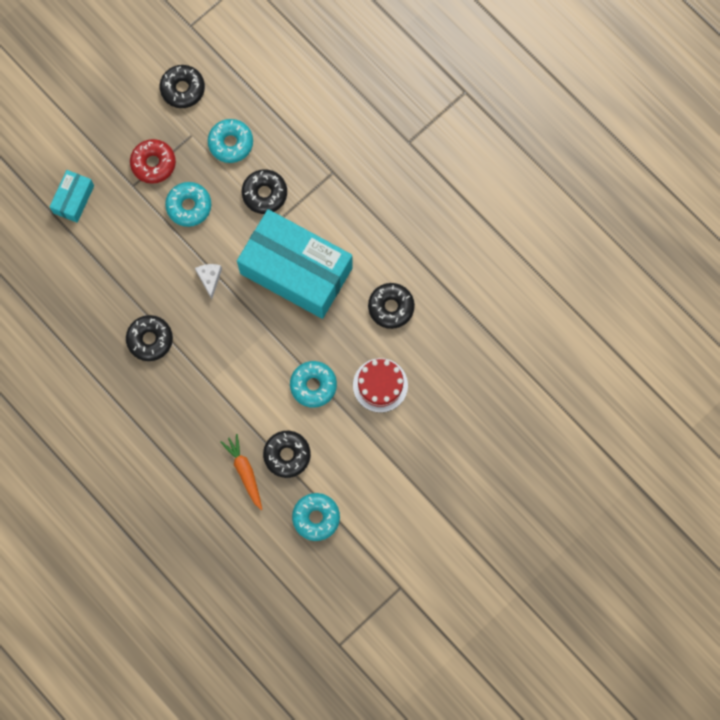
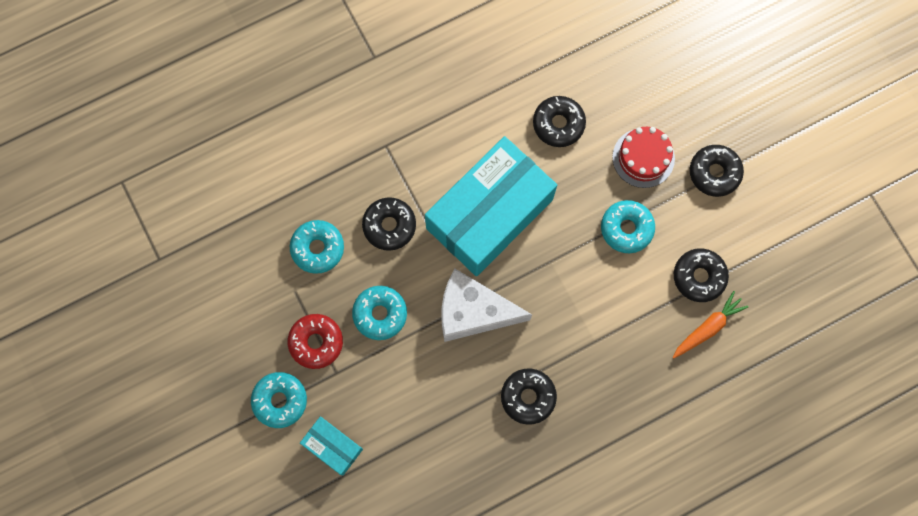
camera: 75 degrees left, 0 degrees up
(182, 89) = (235, 286): black donut -> black donut (714, 173)
(209, 279) = (473, 311): white cheese -> white cheese, size x2.23
(244, 472) = (708, 328): orange carrot -> orange carrot turned 150 degrees clockwise
(316, 517) = (776, 263): turquoise donut -> turquoise donut (280, 400)

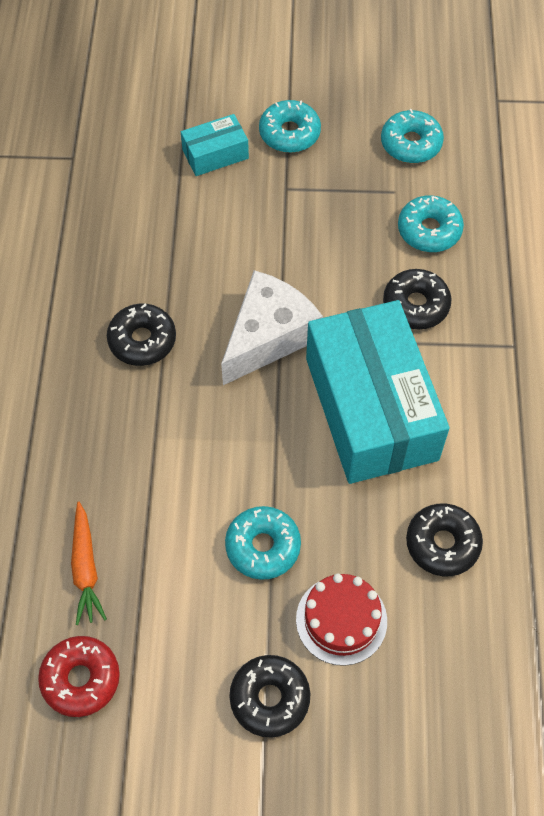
camera: 120 degrees right, 15 degrees down
(316, 342) = (328, 186): red donut -> red donut (81, 679)
(380, 314) = (322, 252): turquoise donut -> turquoise donut (411, 144)
(699, 277) = (151, 595): black donut -> none

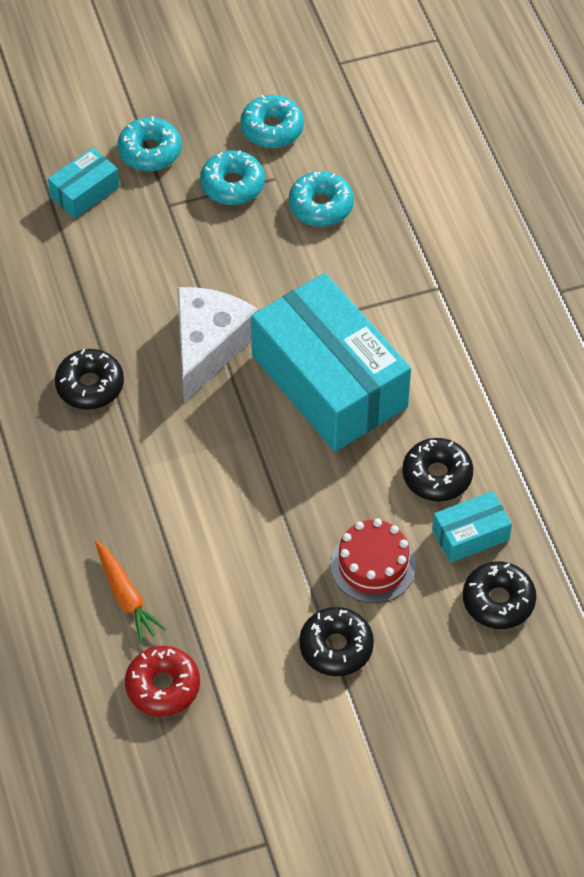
camera: 20 degrees left, 5 degrees down
(263, 546) = (279, 528): turquoise donut -> turquoise donut (232, 184)
(415, 305) = (334, 278): black donut -> black donut (498, 601)
(454, 620) = (470, 534): none -> turquoise box

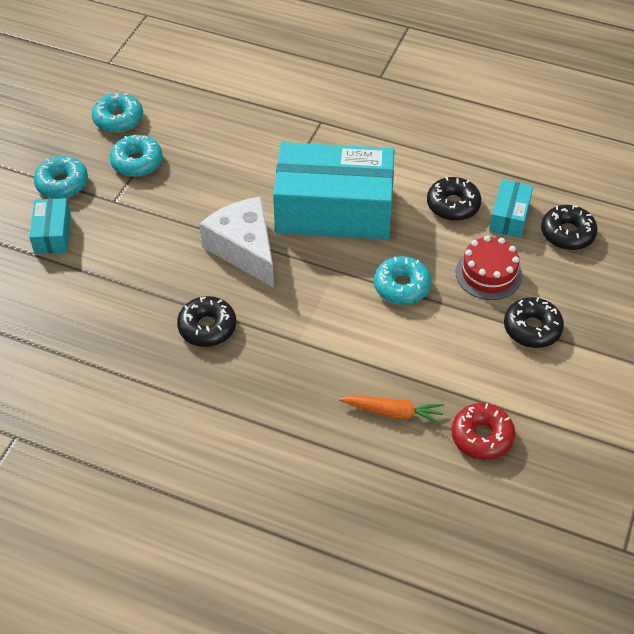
camera: 50 degrees left, 5 degrees down
(321, 205) = (202, 134): turquoise donut -> turquoise donut (401, 286)

